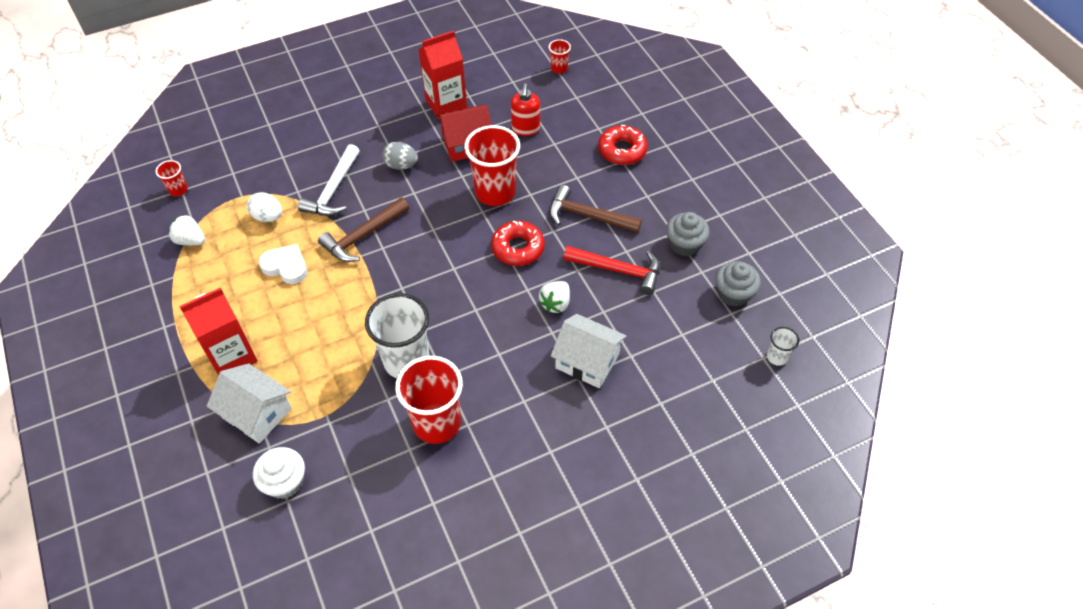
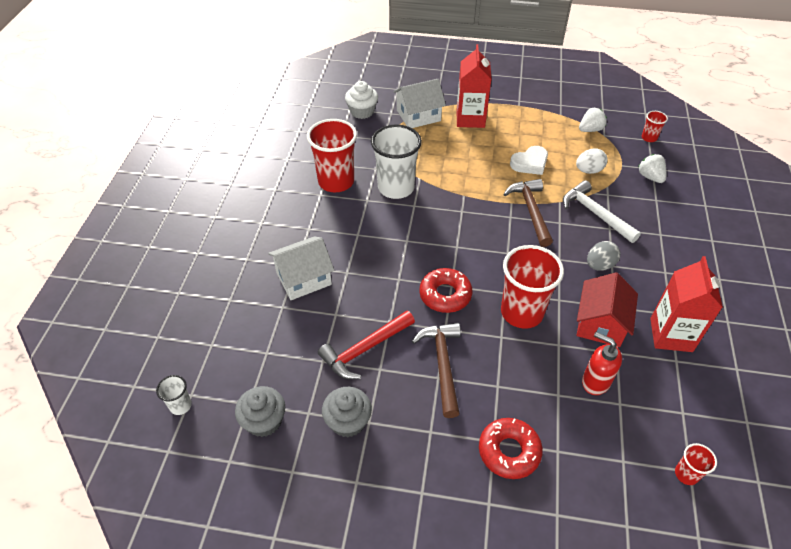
camera: 125 degrees right, 5 degrees down
(555, 303) = (370, 288): white strawberry -> white strawberry (650, 177)
(587, 216) = (442, 364): brown hammer -> brown hammer turned 60 degrees counterclockwise

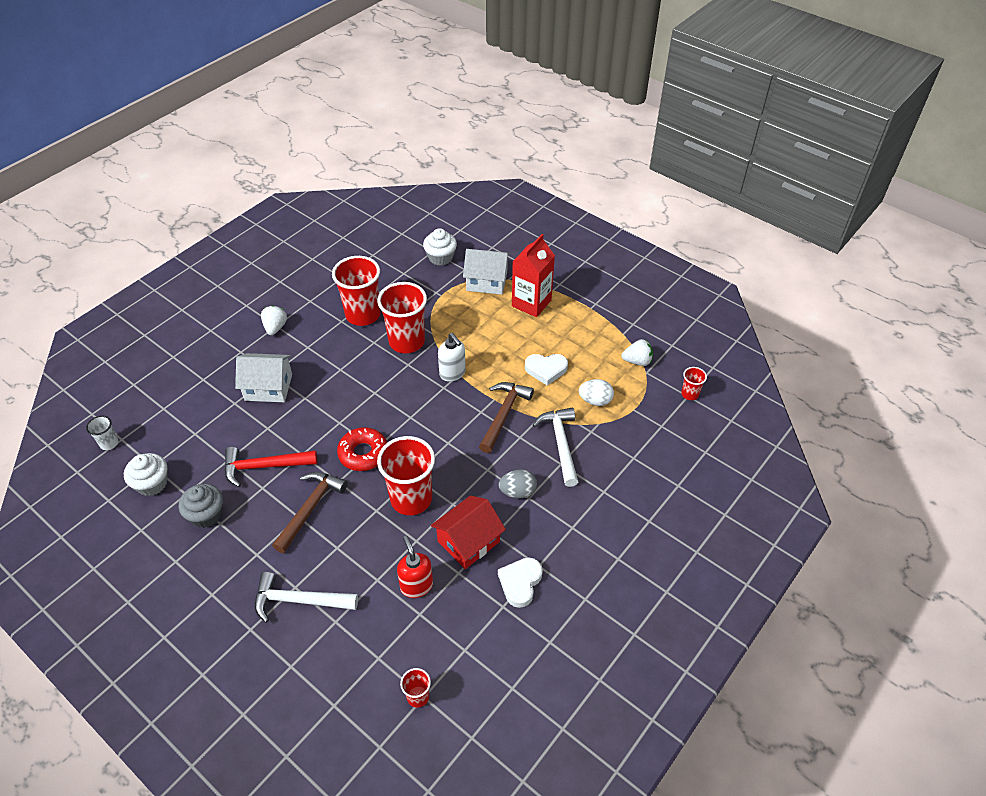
camera: 30 degrees right, 0 degrees up
(264, 421) = (152, 483): grey cupcake -> white cupcake
(396, 188) = (407, 341): white cup -> red cup
(459, 197) = (452, 373): none -> white soap dispenser
(509, 451) = (299, 601): red donut -> white hammer
(650, 177) = (650, 433): white strawberry -> white strawberry (275, 327)
(671, 335) = (520, 583): red carton -> white heart

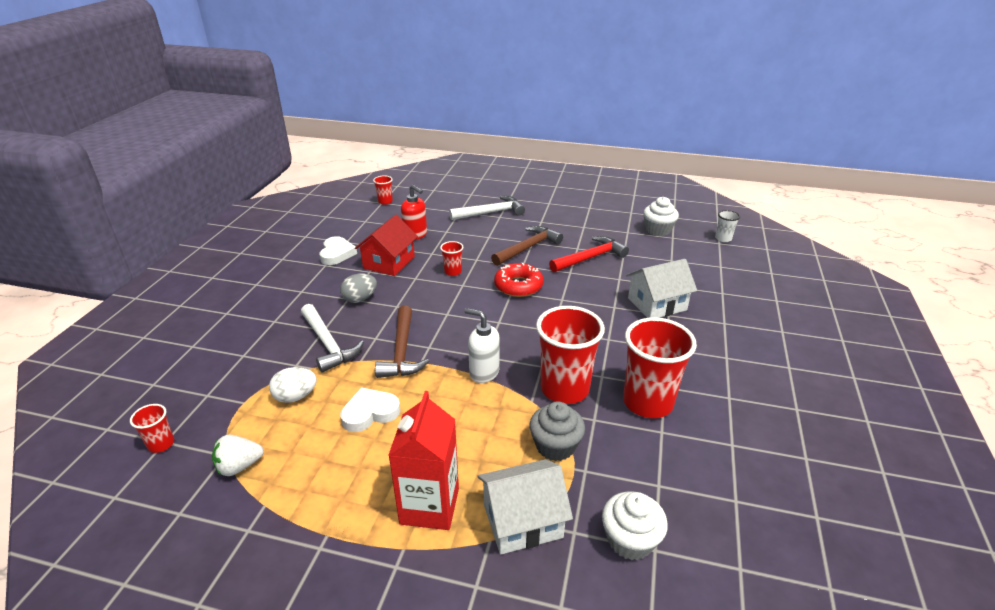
camera: 155 degrees right, 15 degrees down
(206, 514) = (598, 227): grey cupcake -> grey cupcake (555, 446)
(275, 327) = (724, 355): white strawberry -> none
(310, 508) = (528, 248): brown hammer -> brown hammer turned 135 degrees counterclockwise
(411, 499) = (453, 272): red cup -> red cup, size x0.46

